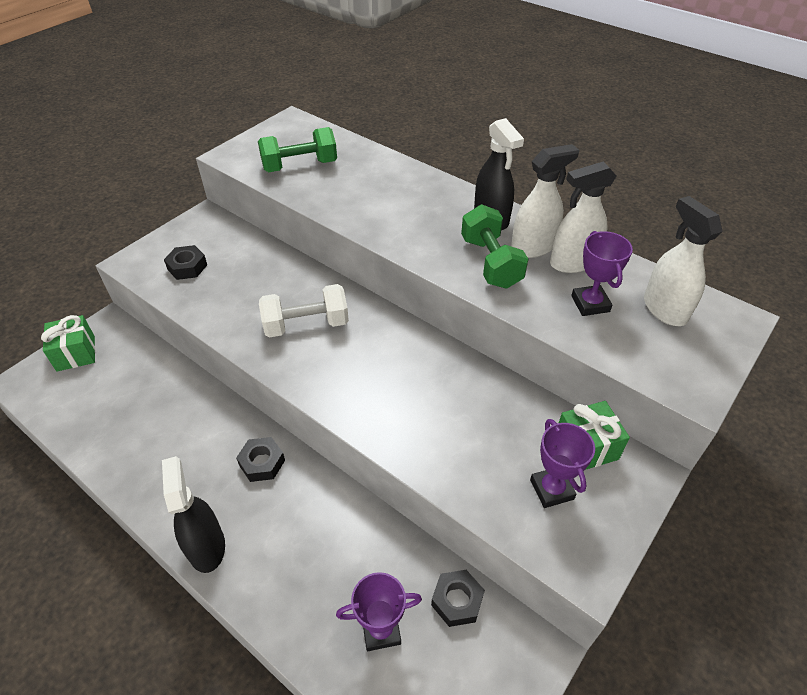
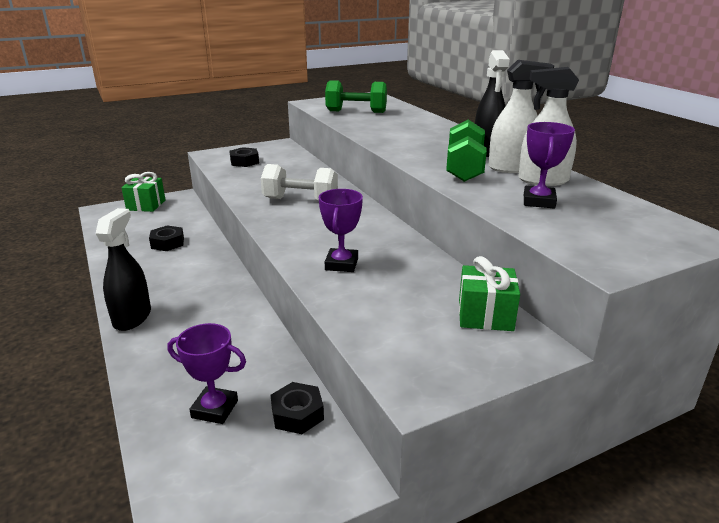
camera: 25 degrees right, 20 degrees down
(262, 463) = (214, 286): black nut -> black nut (167, 243)
(551, 489) = (426, 331): purple trophy -> purple trophy (341, 264)
(664, 309) = (616, 217): white spray bottle -> none

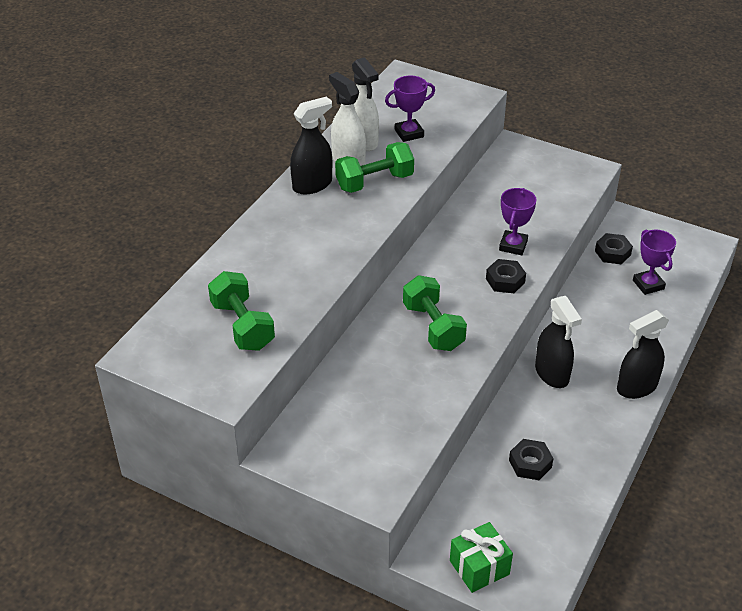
camera: 125 degrees left, 15 degrees up
(214, 285) = (552, 374): none -> black spray bottle
(244, 162) = (374, 440): black nut -> black nut (505, 280)
(300, 200) = (433, 327): white dumbbell -> green dumbbell
(341, 264) = (513, 245): purple trophy -> purple trophy turned 45 degrees counterclockwise
(485, 315) = (504, 168): green gift -> none

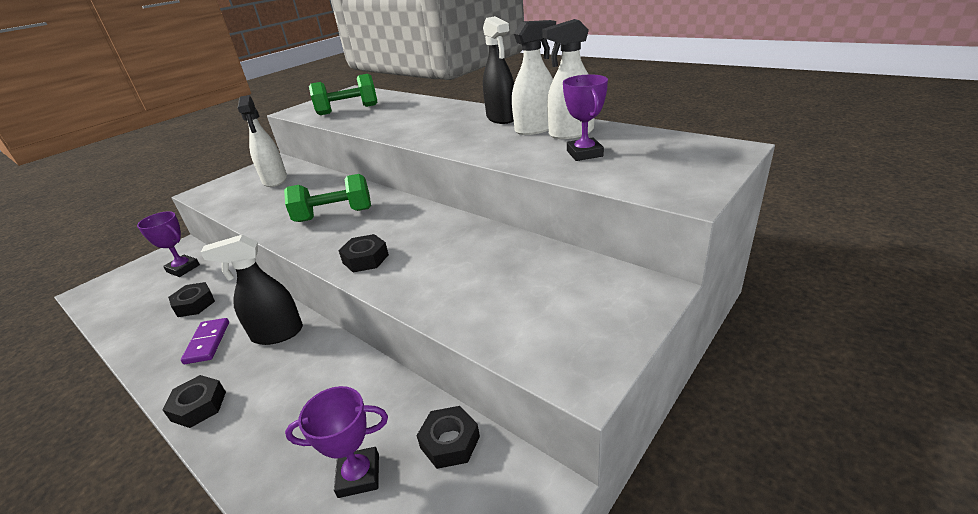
camera: 105 degrees right, 10 degrees down
(344, 421) = (275, 180): none -> white spray bottle
(374, 182) = (495, 140): green dumbbell -> none
(479, 567) = (143, 269): green gift -> none
(513, 245) = (420, 269): purple trophy -> purple trophy (183, 268)
(576, 420) = (207, 342): none -> purple domino
(636, 387) = (199, 406): black spray bottle -> black nut

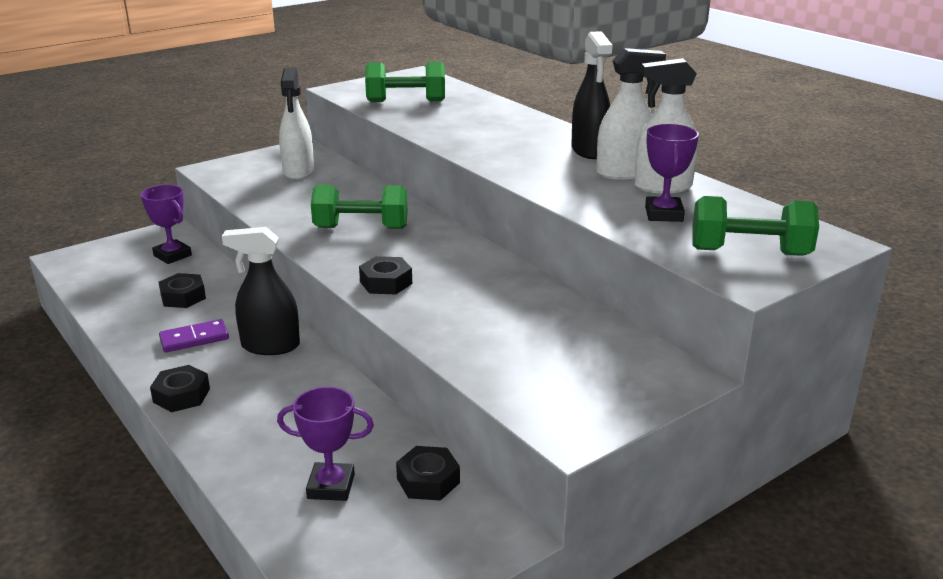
camera: 10 degrees right, 5 degrees down
(207, 342) = (194, 338): purple domino -> purple domino turned 60 degrees clockwise
(671, 170) = (749, 252): none -> green dumbbell

